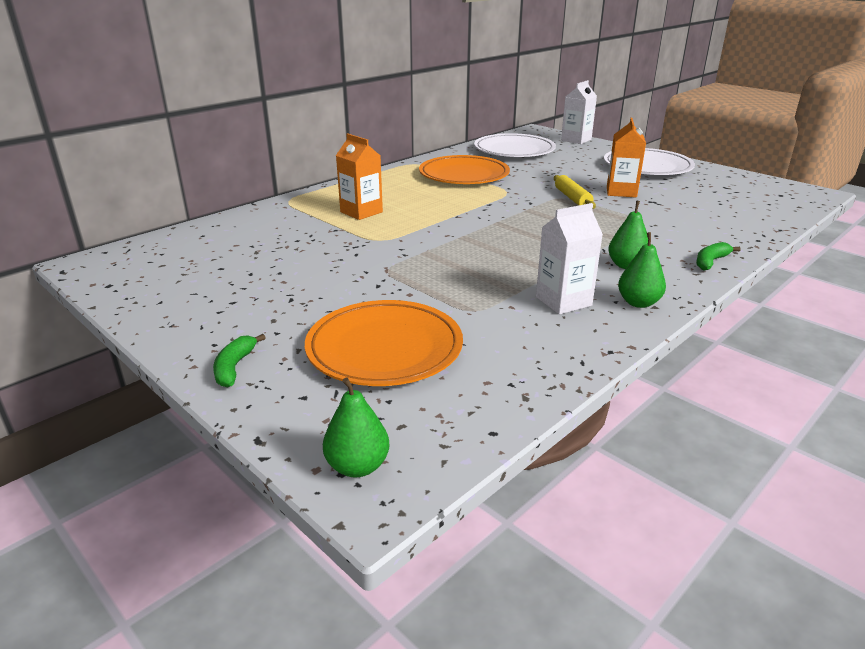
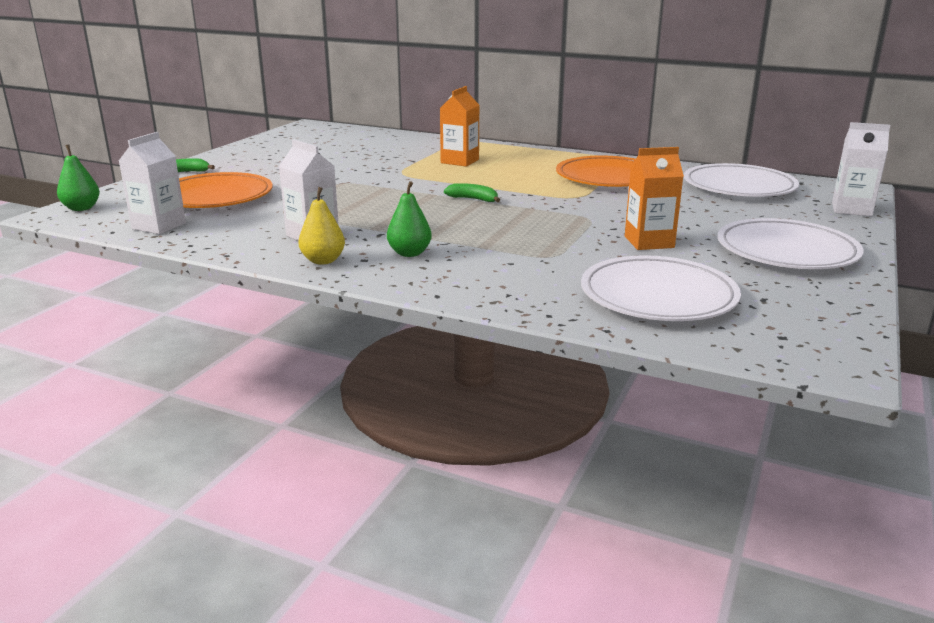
camera: 70 degrees right, 5 degrees down
(487, 393) = (159, 226): none -> white carton
(572, 198) = (591, 222): yellow rolling pin -> none
(638, 303) = (323, 261): green pear -> yellow pear
(710, 262) = (450, 289): green banana -> green banana (473, 199)
(722, 208) = (658, 296): none -> white plate

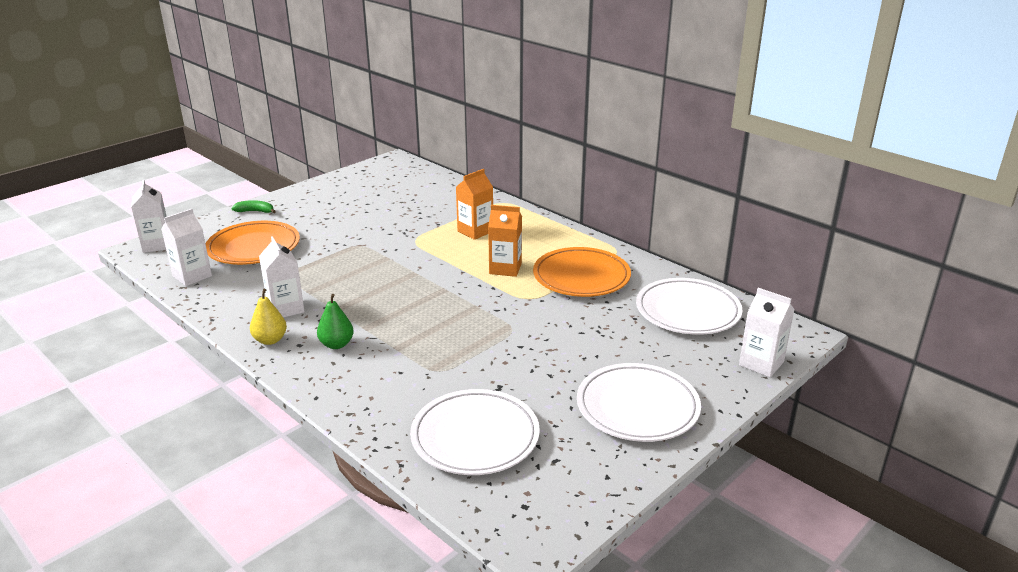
camera: 20 degrees right, 5 degrees up
(81, 208) = (157, 245): green pear -> white carton
(473, 199) = (441, 286): green banana -> none
(649, 242) = (532, 370): orange carton -> orange carton (505, 268)

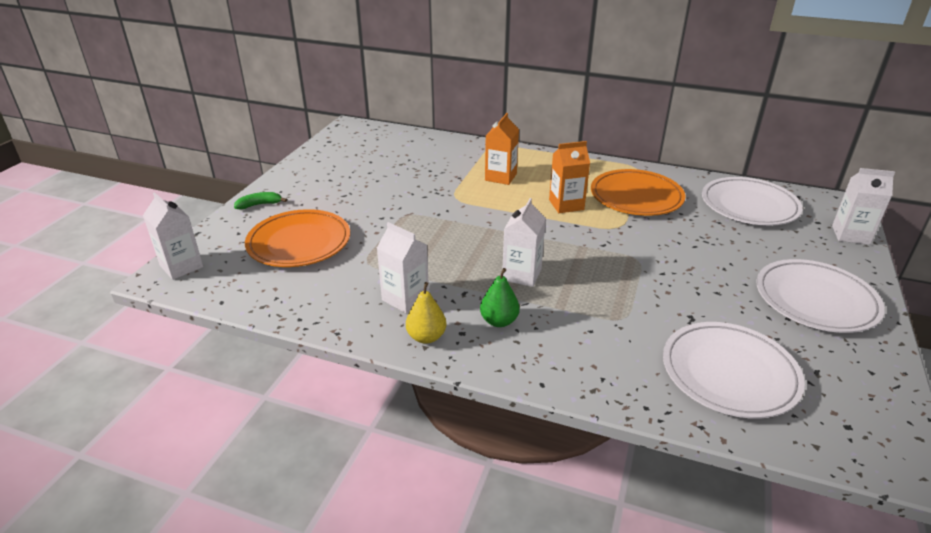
camera: 25 degrees left, 5 degrees up
(192, 276) = (262, 291): white carton -> white carton (521, 274)

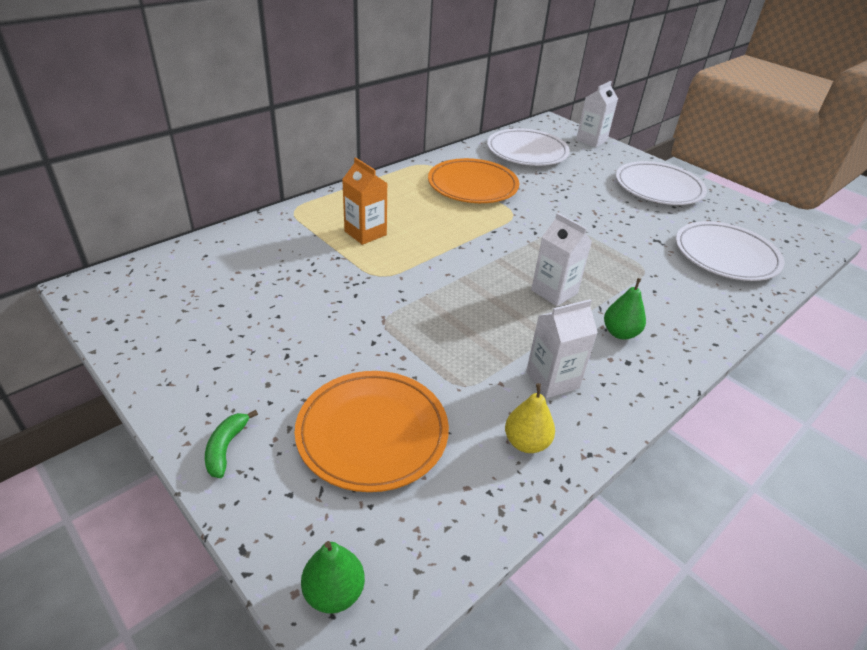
camera: 65 degrees left, 5 degrees up
(181, 266) = (334, 592): white carton -> green pear
(426, 337) = (625, 388): yellow pear -> yellow pear (526, 442)
(566, 205) = (455, 221): orange carton -> none

